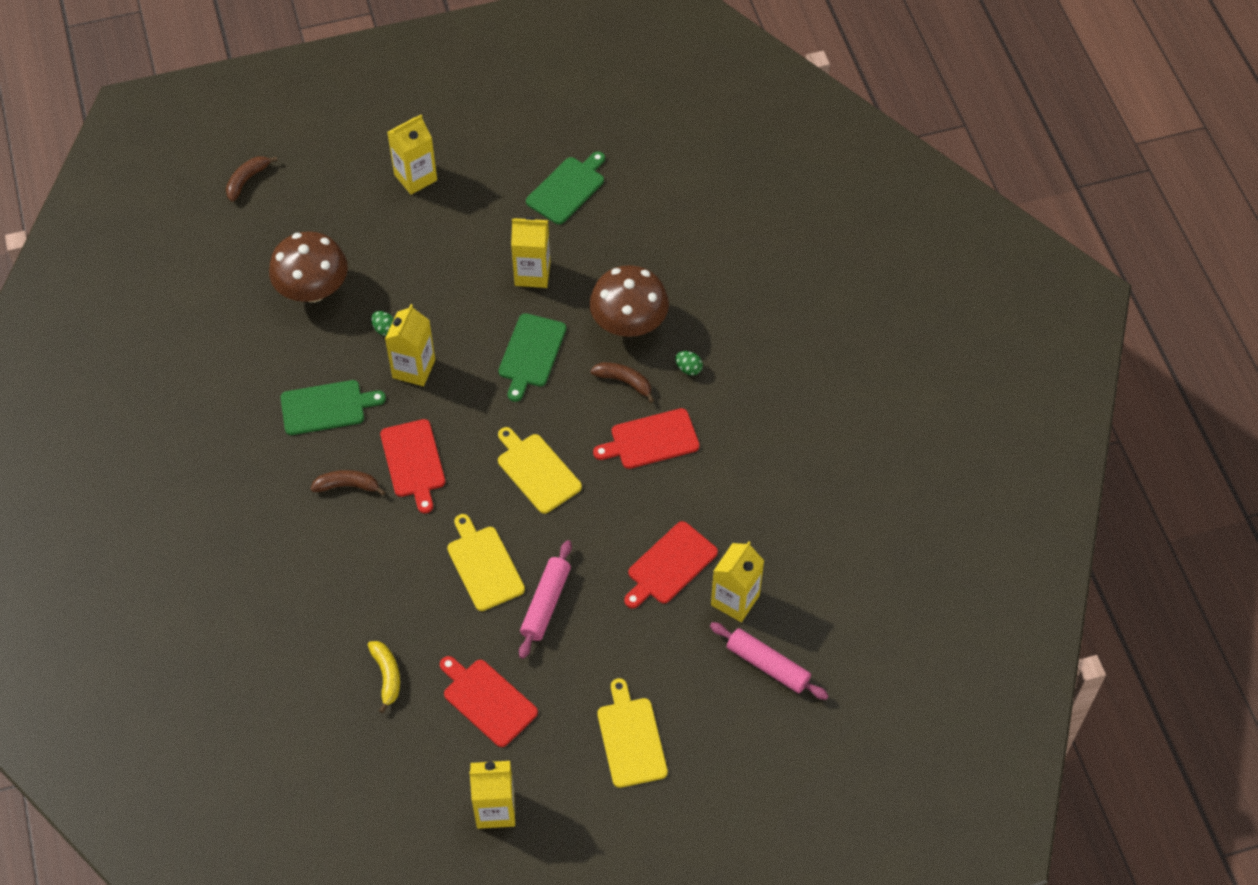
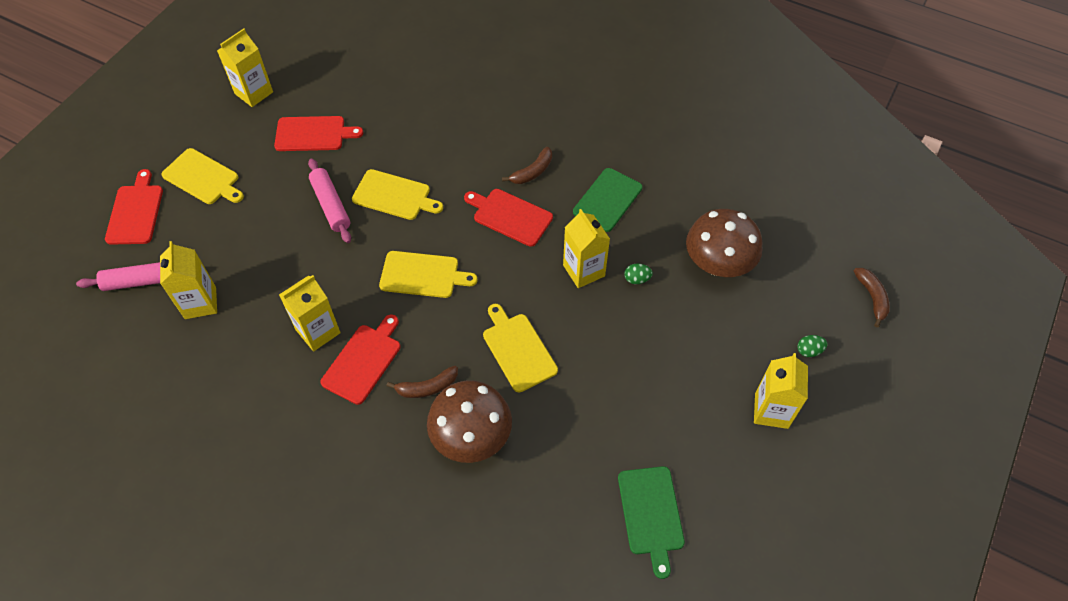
camera: 135 degrees right, 0 degrees up
(387, 676) = (386, 103): yellow banana -> none
(531, 353) = (518, 349): green cutting board -> yellow cutting board
(532, 273) = (589, 412): yellow carton -> yellow carton (318, 331)
(669, 565) = (268, 289): red cutting board -> red cutting board (135, 212)
(688, 369) = (388, 440): green egg -> green egg (809, 351)

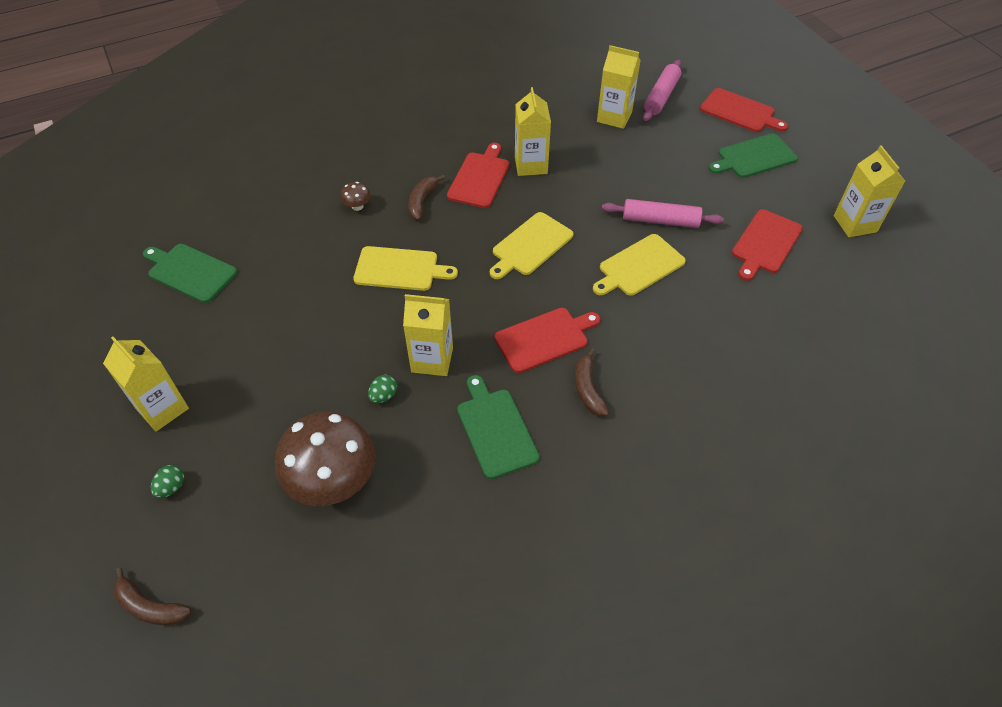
camera: 125 degrees right, 5 degrees down
(203, 178) = (754, 157): yellow cutting board -> green cutting board
(363, 361) = (480, 178): red cutting board -> red cutting board turned 135 degrees counterclockwise
(471, 437) = (357, 206): brown mushroom -> brown mushroom, size x0.41

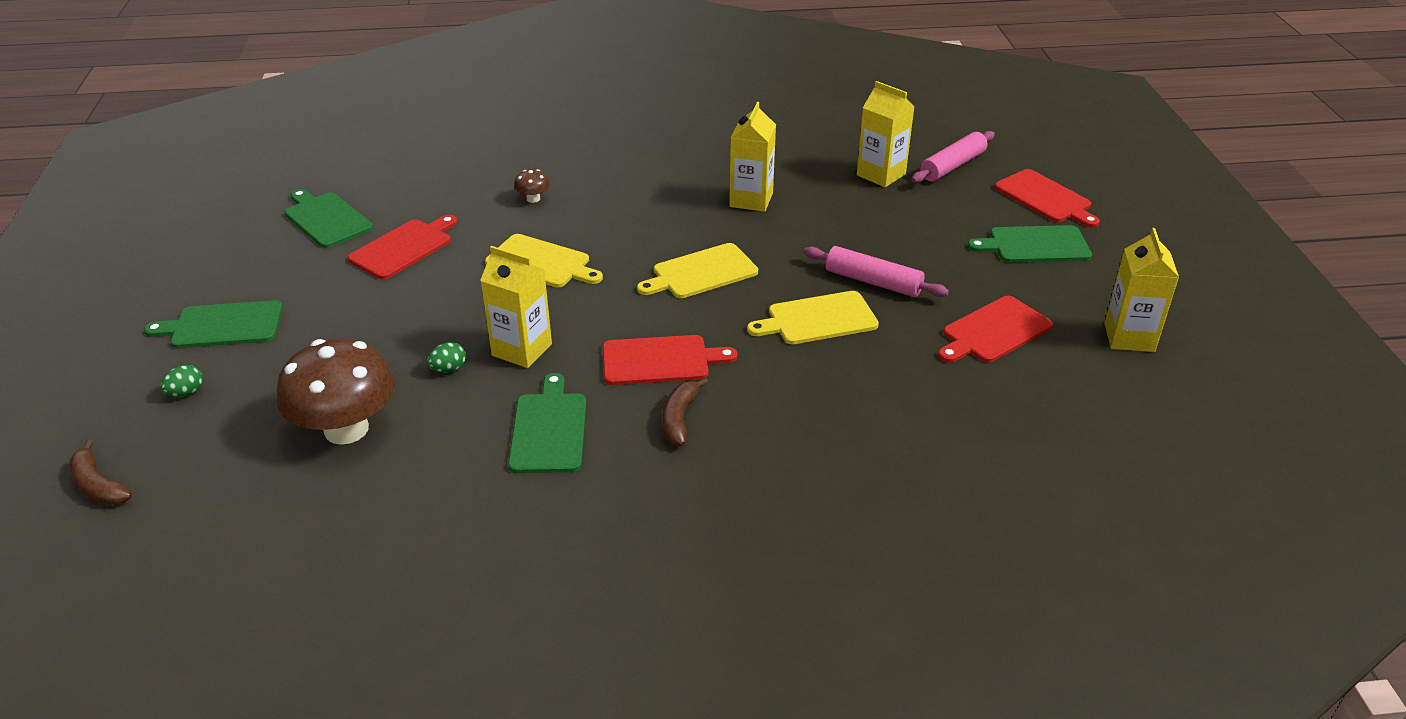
camera: 20 degrees right, 15 degrees down
(162, 408) = (222, 325): yellow carton -> green cutting board
(422, 201) = (606, 208): brown banana -> none
(480, 178) = (684, 200): red cutting board -> red cutting board (404, 248)

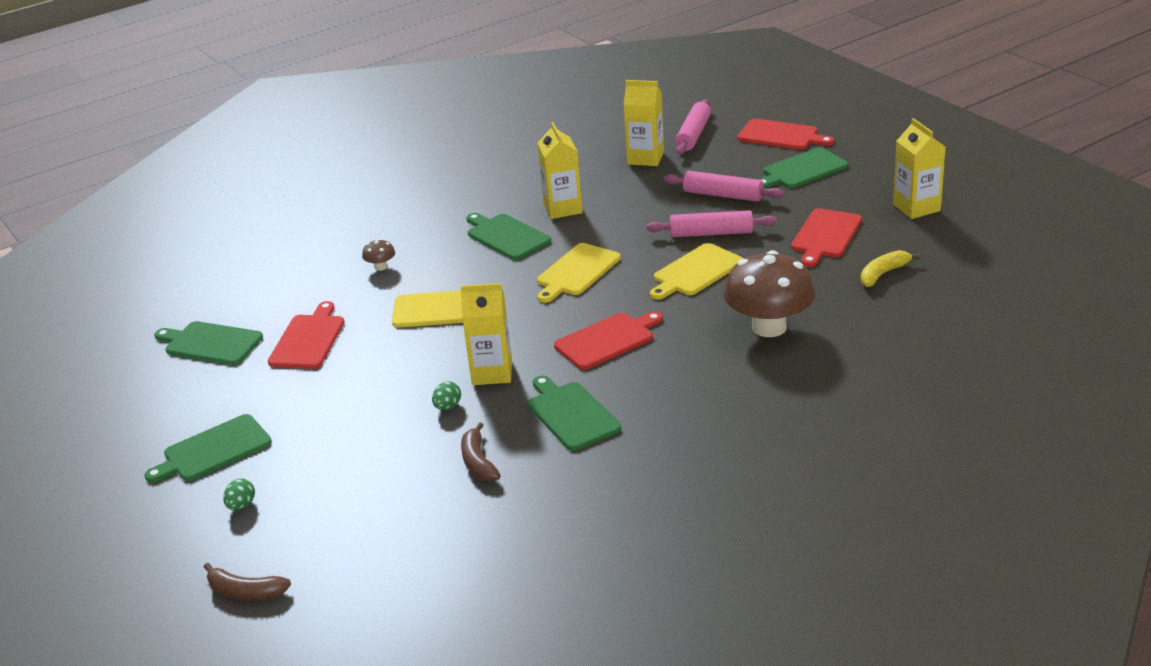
camera: 25 degrees left, 5 degrees down
(346, 429) = (411, 475): brown mushroom -> brown mushroom (769, 327)
(672, 209) = (506, 236): none -> green cutting board
(679, 419) = (661, 371): brown banana -> brown banana (478, 462)
(924, 243) = (723, 195): none -> pink rolling pin
(1020, 404) = (883, 274): none -> yellow banana

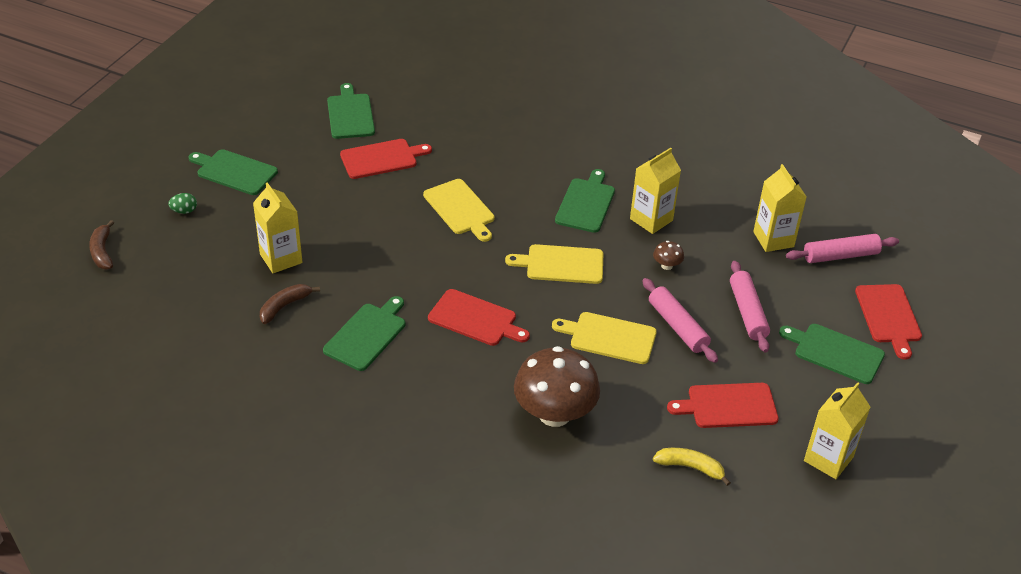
camera: 55 degrees right, 10 degrees up
(381, 267) = (496, 154): brown mushroom -> brown mushroom (667, 265)
(447, 406) = (341, 264): green egg -> none
(492, 372) = (395, 270): yellow carton -> yellow carton (281, 258)

